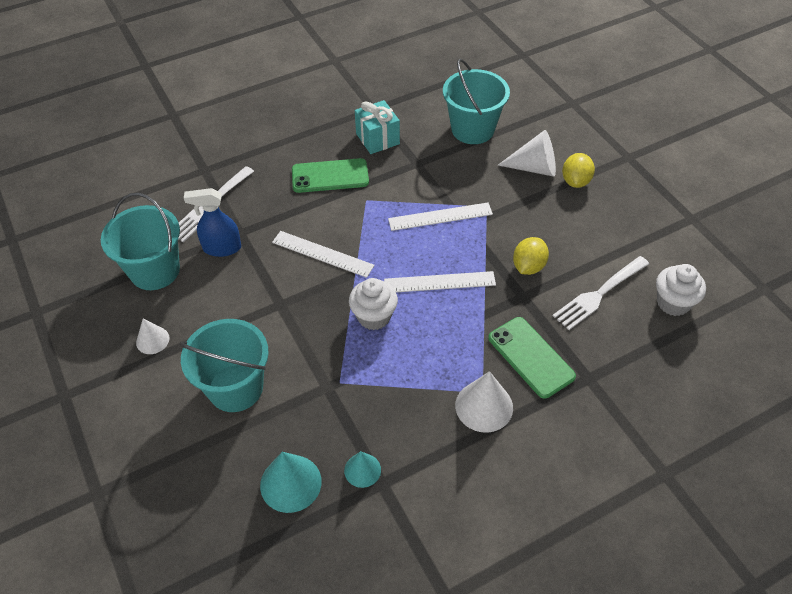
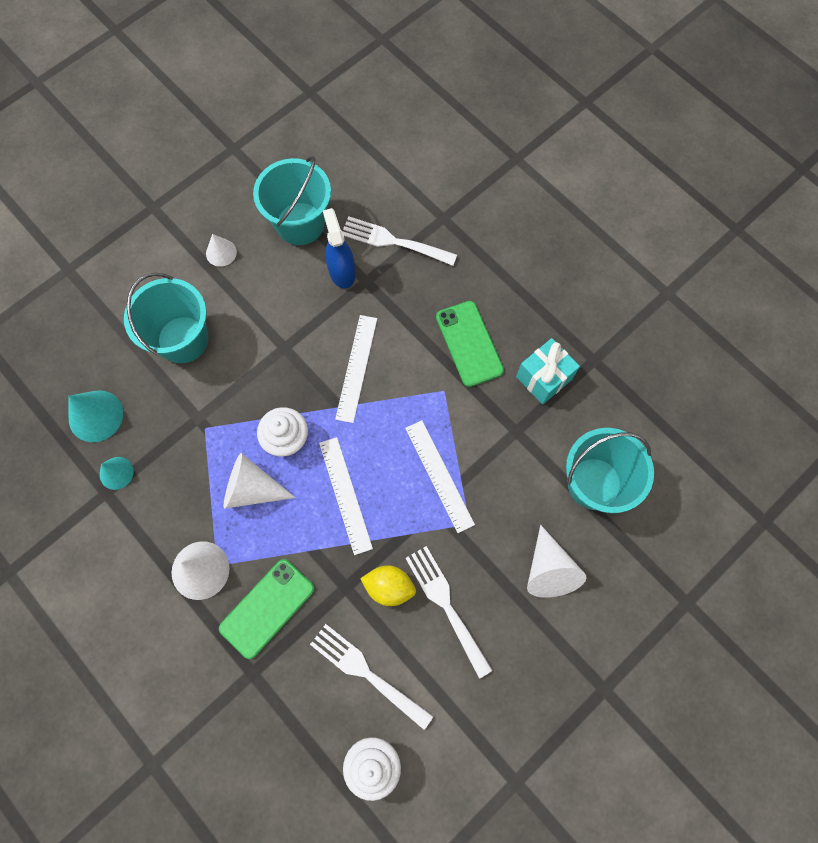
camera: 75 degrees right, 20 degrees up
(414, 351) = (252, 488): none -> white cone
(551, 232) = (446, 605): none -> white fork
(575, 181) = (540, 625): yellow lemon -> none

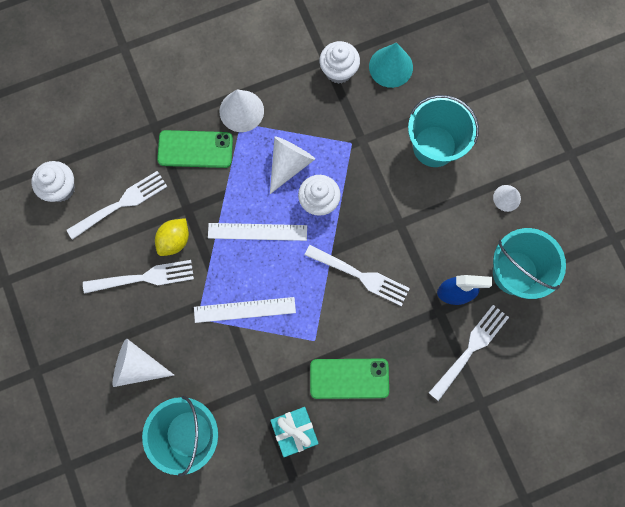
camera: 110 degrees right, 5 degrees up
(116, 473) = (338, 71): turquoise cone -> white cupcake
(267, 608) = (195, 149): green phone -> green phone turned 60 degrees counterclockwise
(357, 368) = (360, 276): white ruler -> white fork

